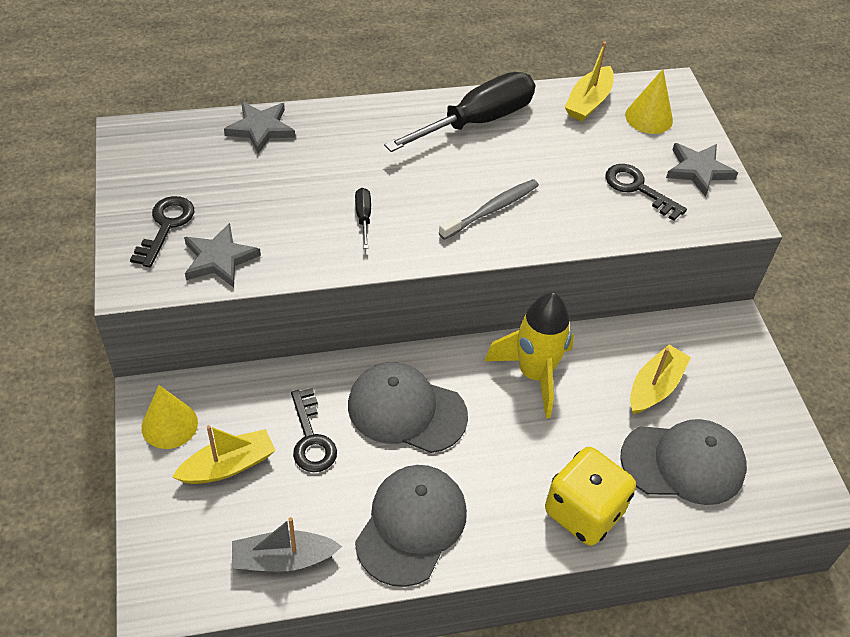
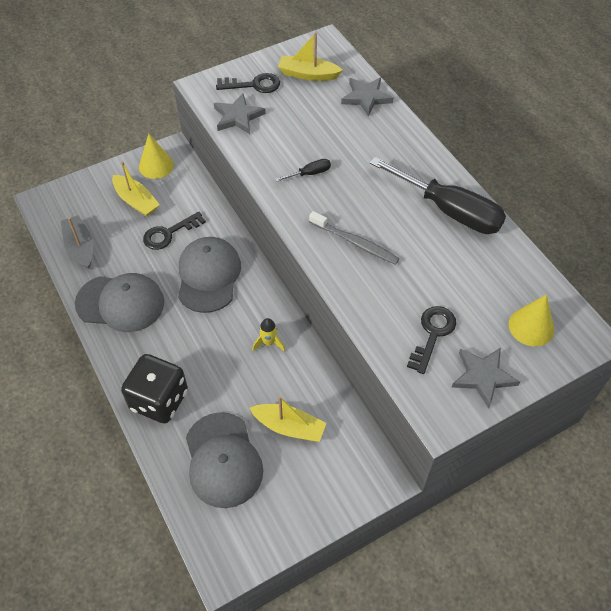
camera: 75 degrees right, 5 degrees up
(534, 374) = (269, 343): yellow rocket -> yellow rocket, size x0.46
(584, 512) = (159, 400): yellow dice -> black dice
(588, 102) = (522, 278): yellow boat -> yellow boat (308, 74)

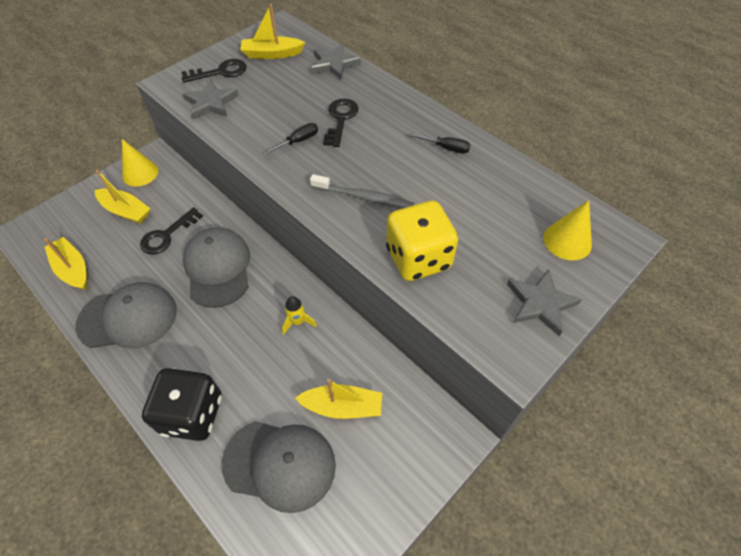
camera: 15 degrees left, 0 degrees up
(80, 247) = (73, 269): grey boat -> yellow boat
(223, 460) = (280, 464): grey cap -> grey cap turned 45 degrees counterclockwise
(386, 310) = (418, 258): none -> yellow dice
(432, 334) = (473, 271): black key -> black key (340, 119)
(448, 210) = (446, 148): black screwdriver -> black screwdriver, size x0.41

